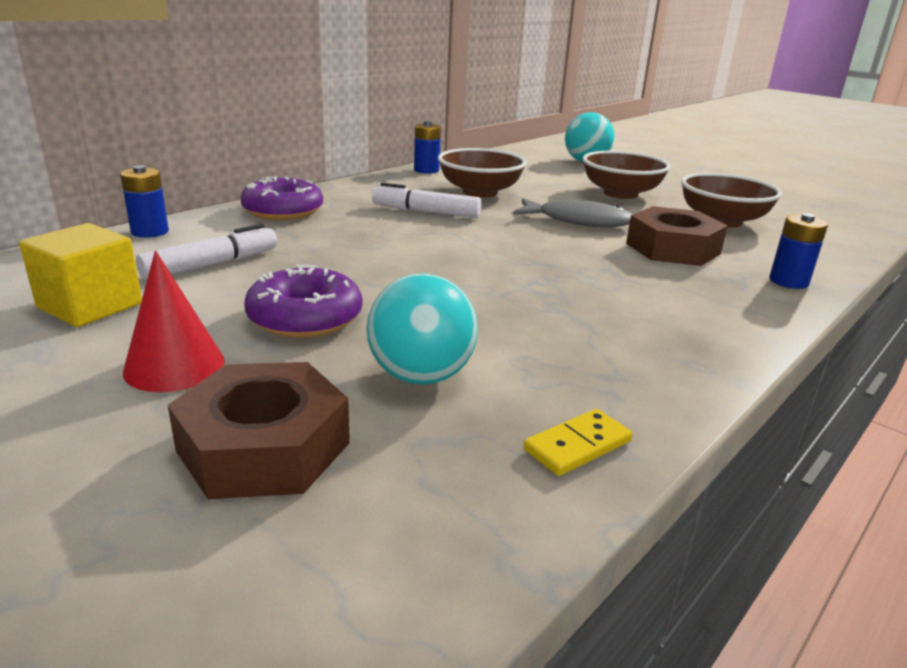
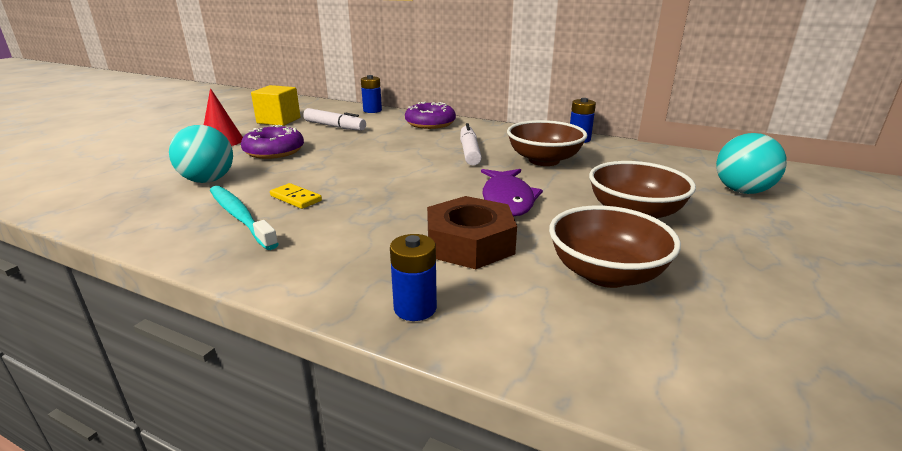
camera: 75 degrees right, 0 degrees up
(264, 446) = (152, 164): brown nut -> none
(577, 446) = (127, 220): yellow domino -> yellow domino (295, 198)
(578, 221) = (507, 200): grey fish -> purple fish
(587, 350) = (240, 216): none -> turquoise toothbrush

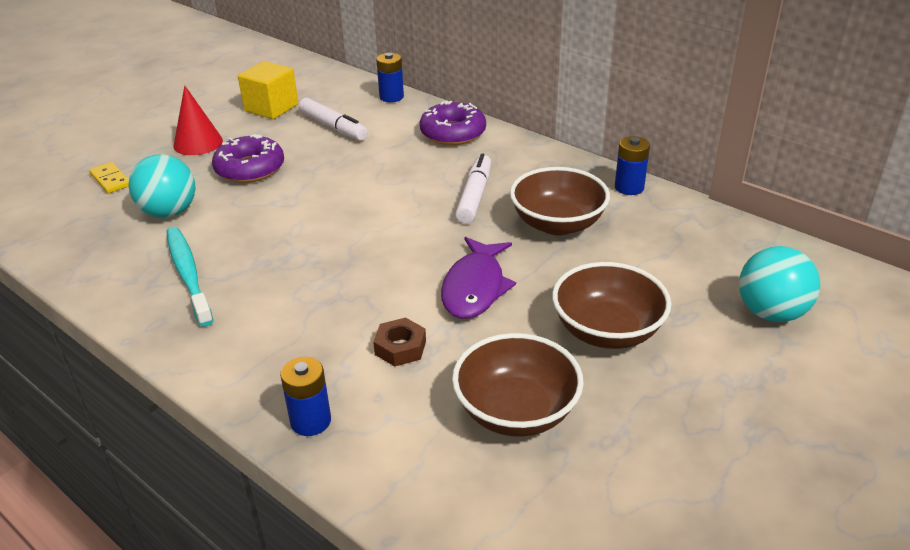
camera: 15 degrees right, 10 degrees up
(295, 198) = (250, 254): yellow domino -> yellow domino (110, 180)
(470, 243) = (400, 348): brown nut -> brown nut, size x0.53

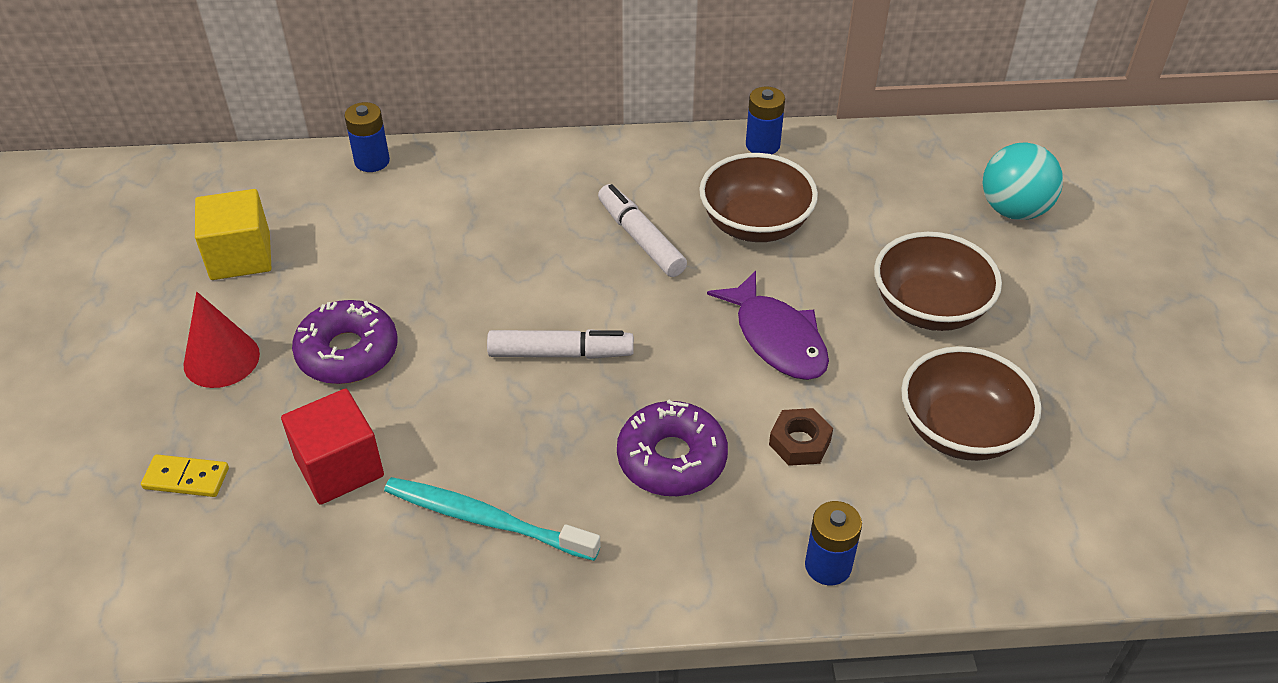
camera: 45 degrees left, 10 degrees up
(169, 212) = (339, 467): turquoise ball -> red cube
(333, 127) = (363, 240): white marker -> white marker (561, 353)
(453, 133) = (511, 173): purple donut -> purple donut (671, 459)

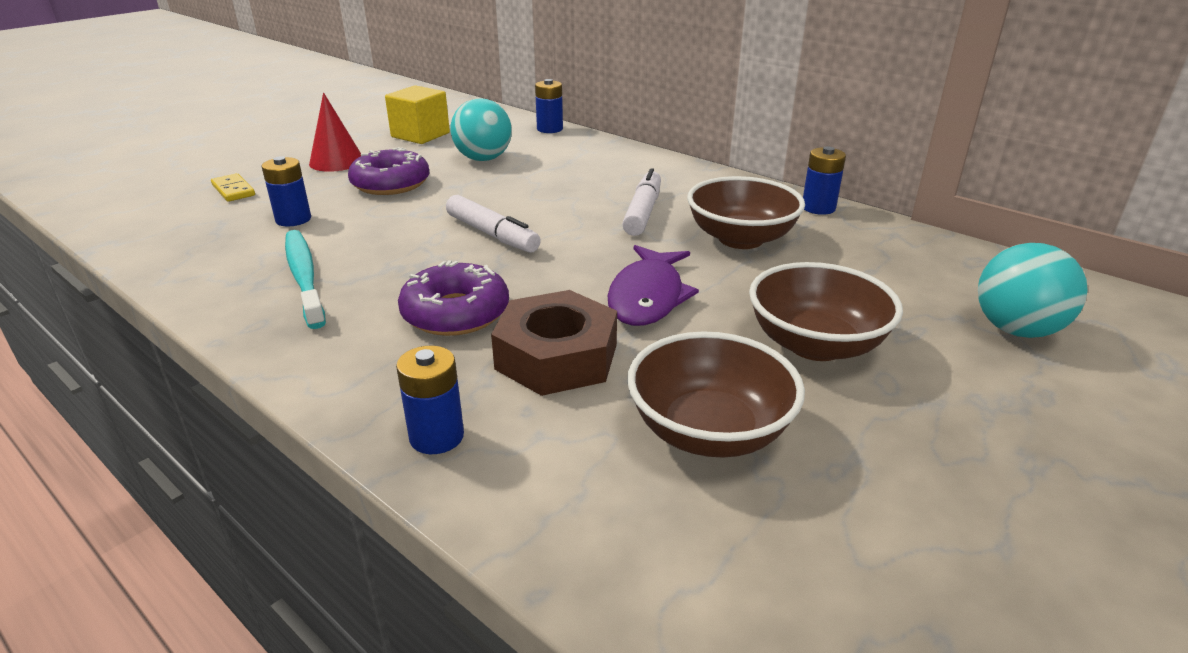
camera: 45 degrees right, 15 degrees down
(339, 467) = (293, 219): red cube -> blue battery
(380, 254) = (483, 159): none -> turquoise ball
(800, 442) = (557, 356): brown nut -> brown nut, size x1.88

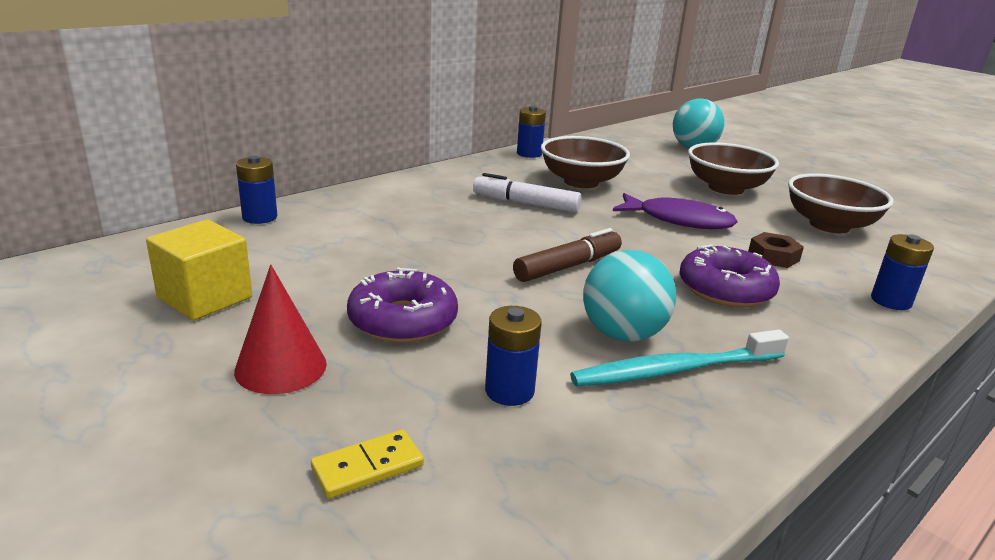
camera: 85 degrees left, 5 degrees down
(483, 159) = (344, 260): turquoise ball -> turquoise ball (622, 334)
(492, 234) = (568, 266): white marker -> brown marker
(557, 356) = (773, 256): brown nut -> brown nut, size x0.53

